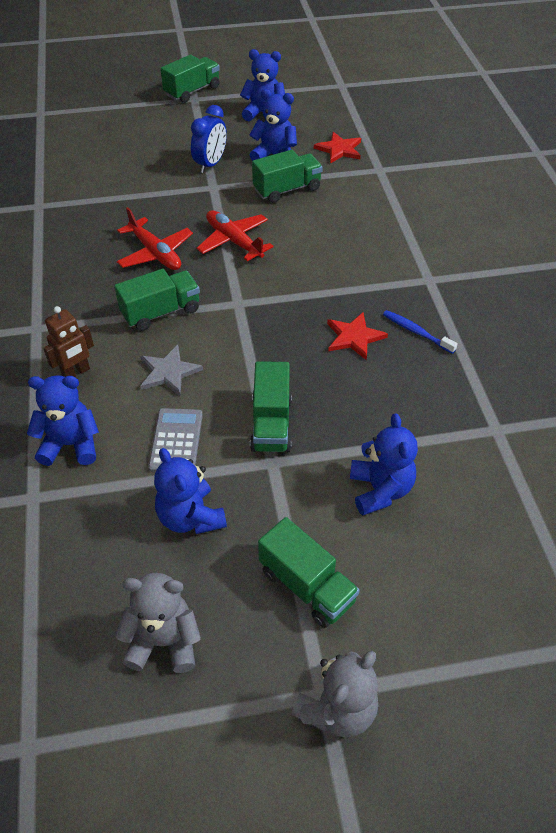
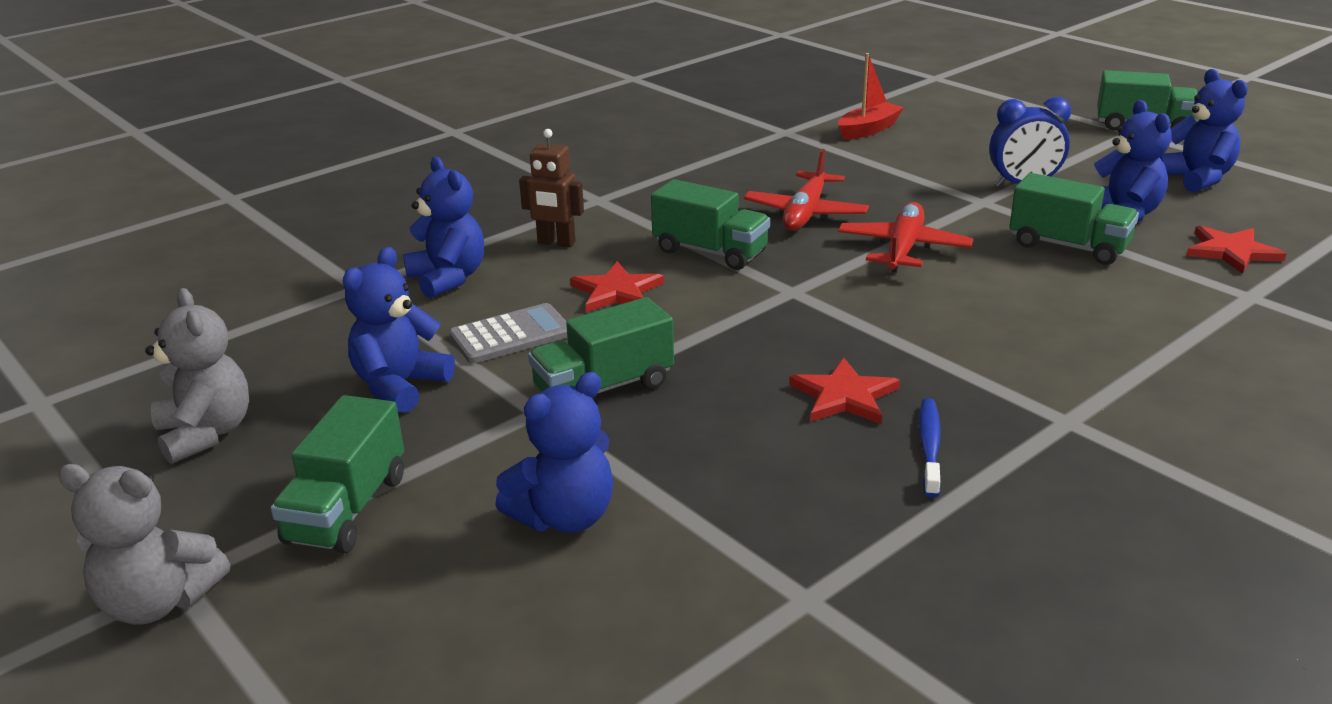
camera: 60 degrees right, 20 degrees down
(78, 175) = (868, 130): none -> red boat
(168, 372) = (617, 291): grey star -> red star

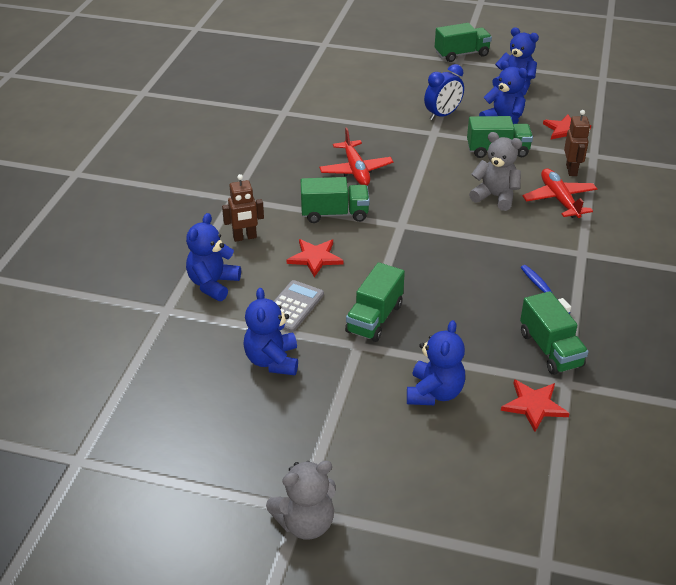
camera: 35 degrees left, 10 degrees up
(206, 433) = (205, 433): grey teddy bear -> grey teddy bear (495, 197)
(347, 509) = (333, 436): green truck -> green truck (550, 349)
(448, 278) = (213, 284): blue teddy bear -> blue teddy bear turned 90 degrees counterclockwise
(844, 396) = (484, 277): red star -> red star (534, 406)
(868, 130) = (328, 97): red boat -> none
(903, 249) = (426, 178): red plane -> red plane (559, 199)
(1181, 304) = (571, 170): none -> brown robot

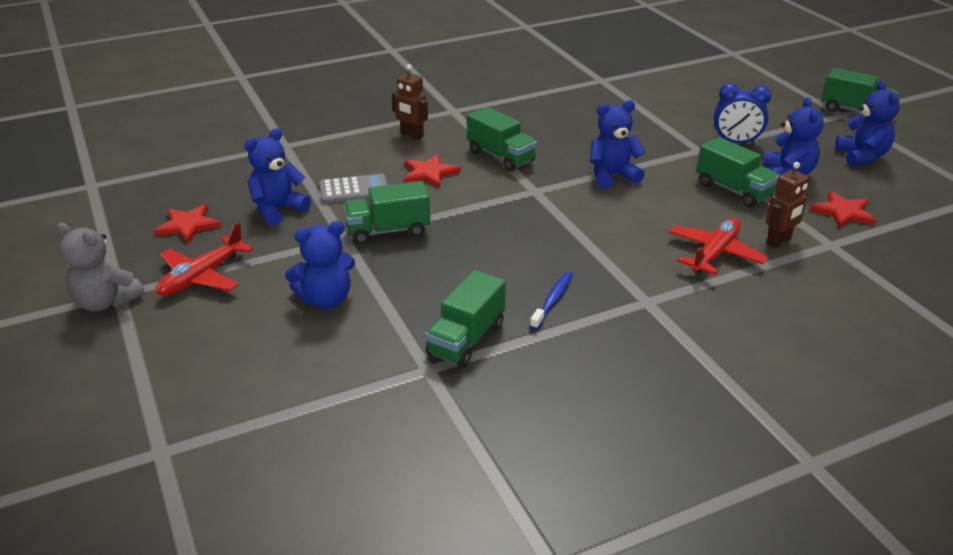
camera: 50 degrees right, 5 degrees down
(213, 284) = (337, 148): blue teddy bear -> blue teddy bear (612, 176)
(356, 170) = (577, 140): red plane -> red plane (202, 277)
(495, 197) = (656, 218): grey teddy bear -> none
(534, 406) = (371, 361): red star -> red star (188, 225)

